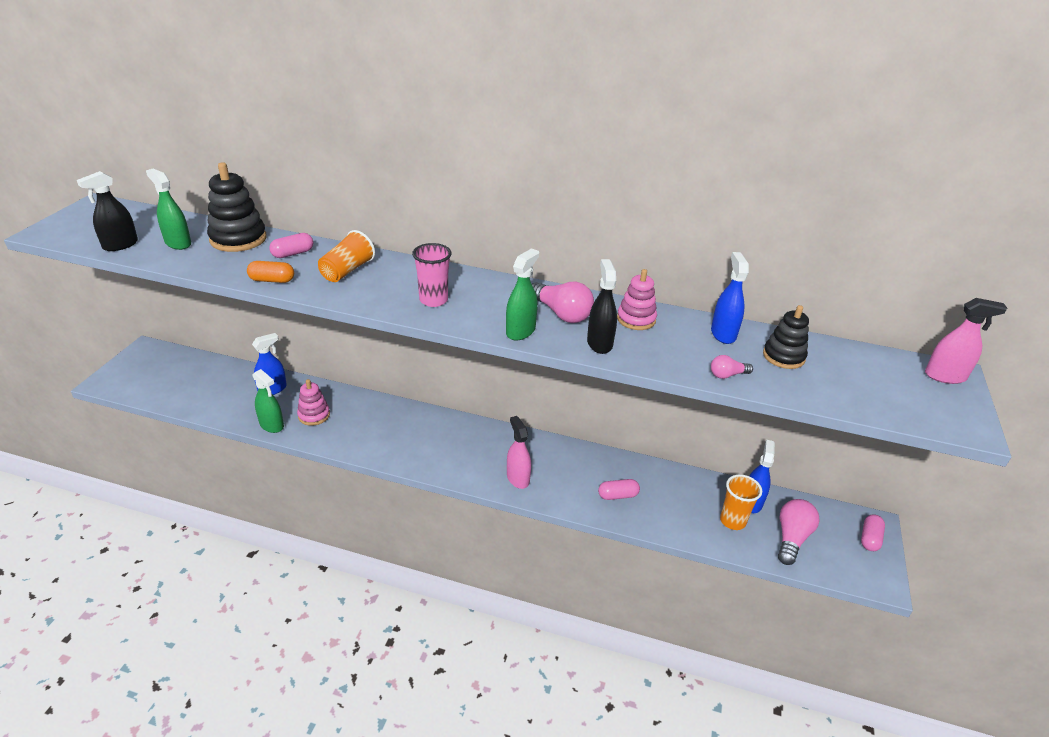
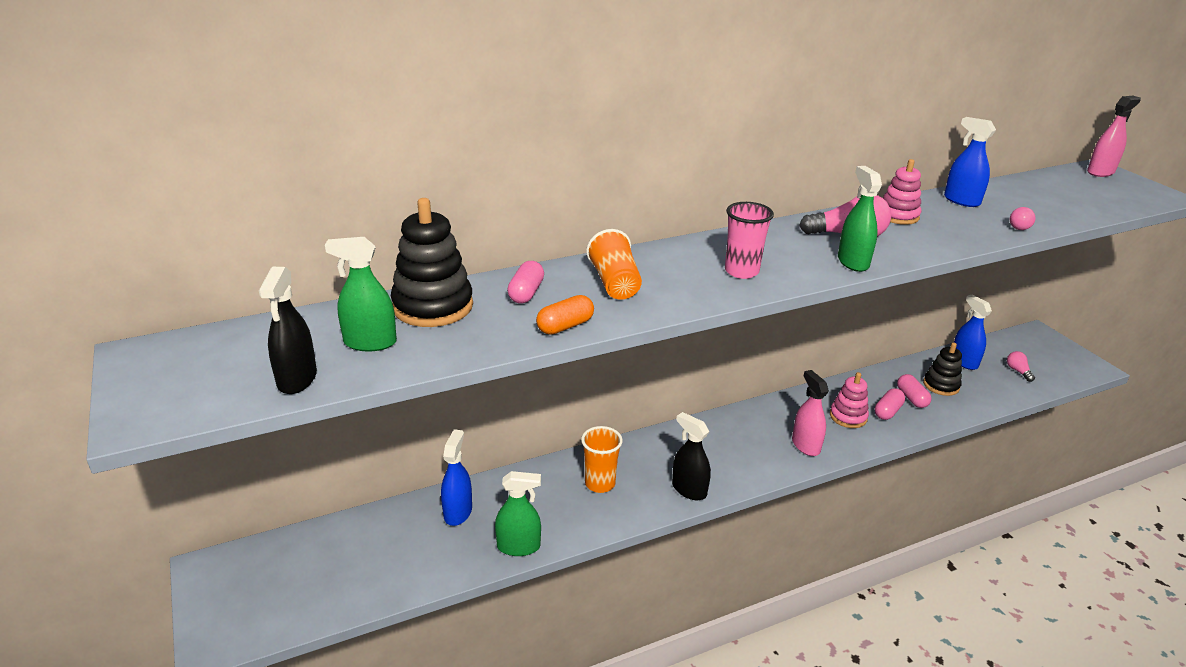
camera: 40 degrees left, 5 degrees down
(314, 415) = (546, 508): pink stacking toy -> pink stacking toy (848, 417)
(518, 478) = (805, 445): pink spray bottle -> pink spray bottle turned 45 degrees clockwise
(599, 343) = (915, 244): black spray bottle -> black spray bottle (689, 489)
(732, 521) = (974, 382): orange cup -> orange cup (600, 483)
(783, 356) = (1018, 199): black stacking toy -> black stacking toy (941, 385)
(791, 538) = (1018, 371): pink light bulb -> pink light bulb, size x0.53
(869, 538) = (1050, 344): pink capsule -> pink capsule (911, 398)

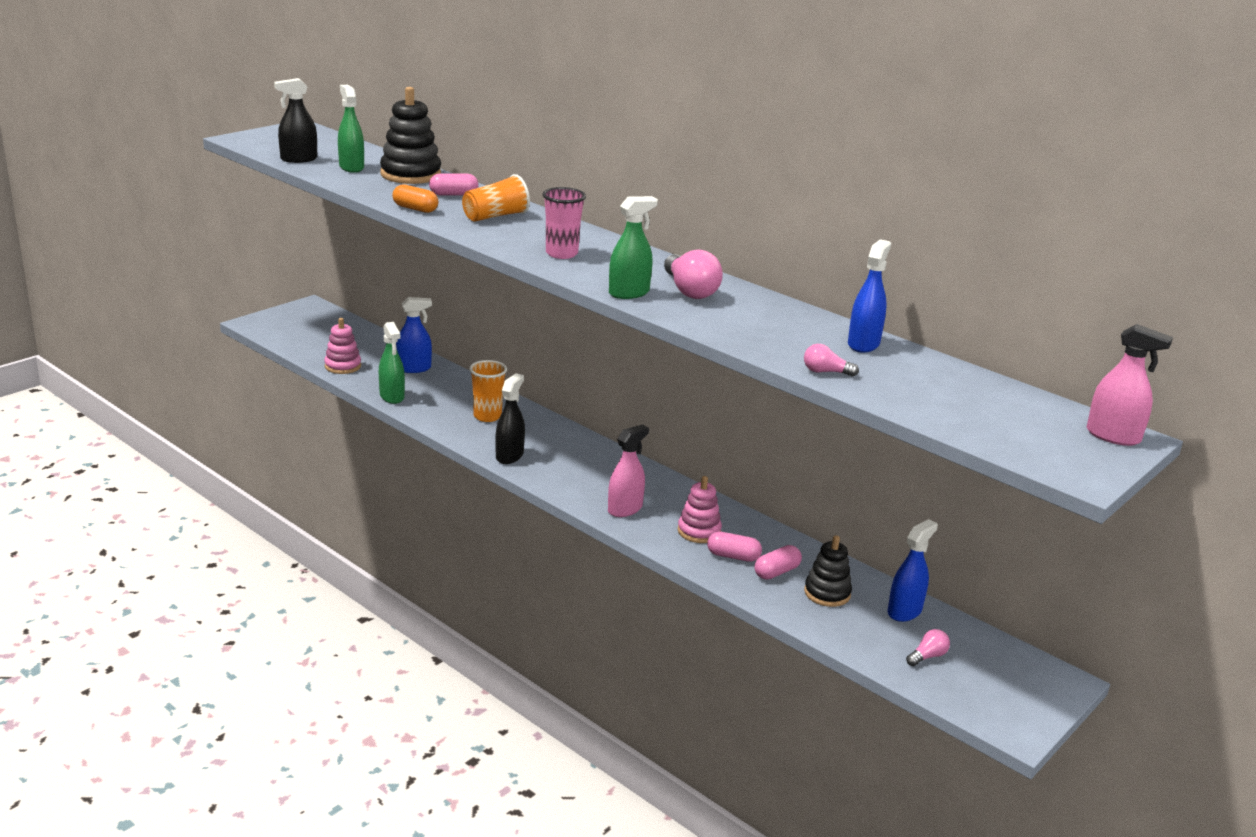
camera: 65 degrees right, 5 degrees down
(898, 216) = (771, 312): pink stacking toy -> pink stacking toy (343, 366)

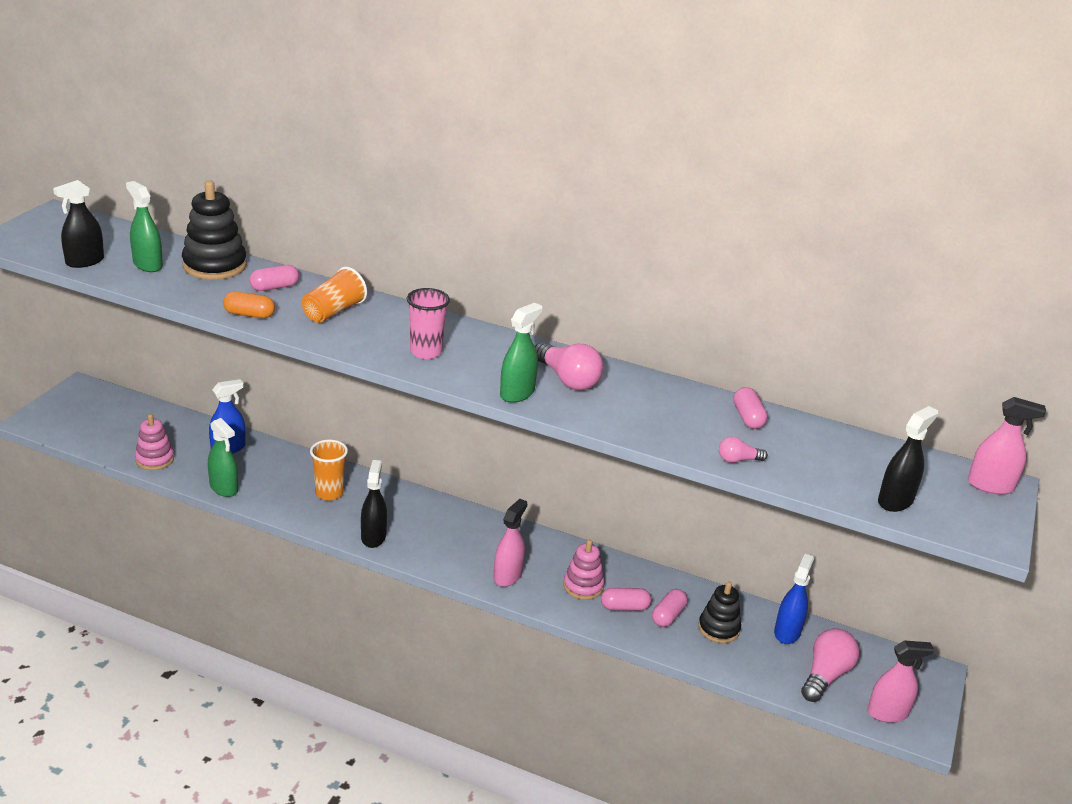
camera: 20 degrees left, 5 degrees up
(863, 344) = (747, 418): blue spray bottle -> pink capsule
(927, 656) = (825, 675): pink light bulb -> pink light bulb, size x1.89
(983, 703) = (887, 713): none -> pink spray bottle
(984, 429) = (895, 501): none -> black spray bottle

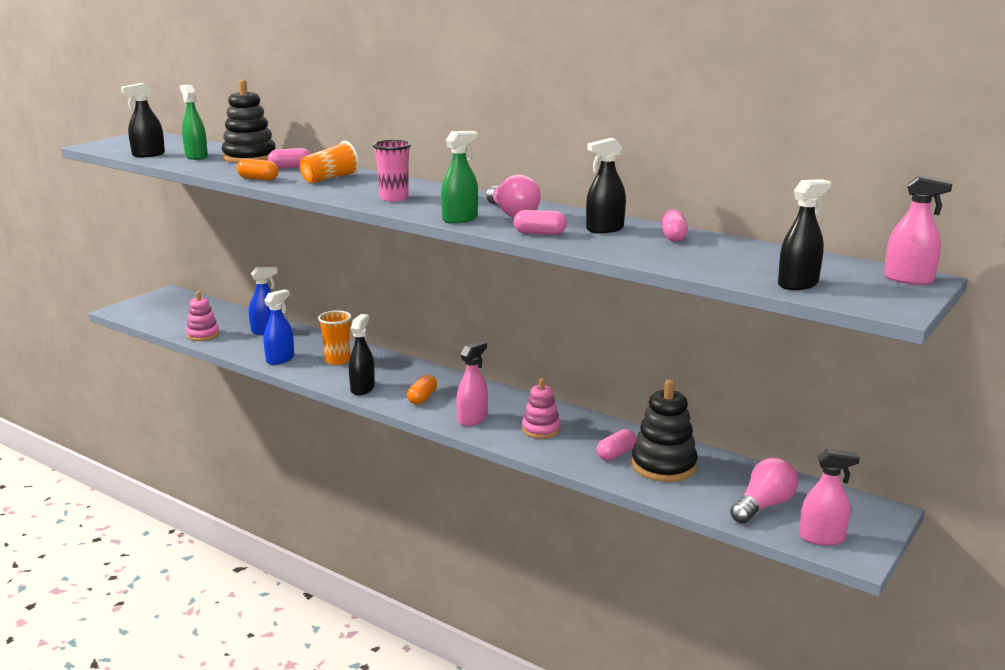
camera: 15 degrees right, 10 degrees down
(224, 488) = (250, 353): green spray bottle -> none
(444, 547) = (422, 398): none -> orange capsule
(624, 607) = (575, 446): pink capsule -> pink capsule (539, 233)
(675, 407) = (604, 229): none -> black spray bottle
(718, 628) = (663, 466): black stacking toy -> black stacking toy, size x1.57
(738, 460) = (647, 257): pink light bulb -> none
(787, 632) = (734, 472): blue spray bottle -> blue spray bottle (280, 359)

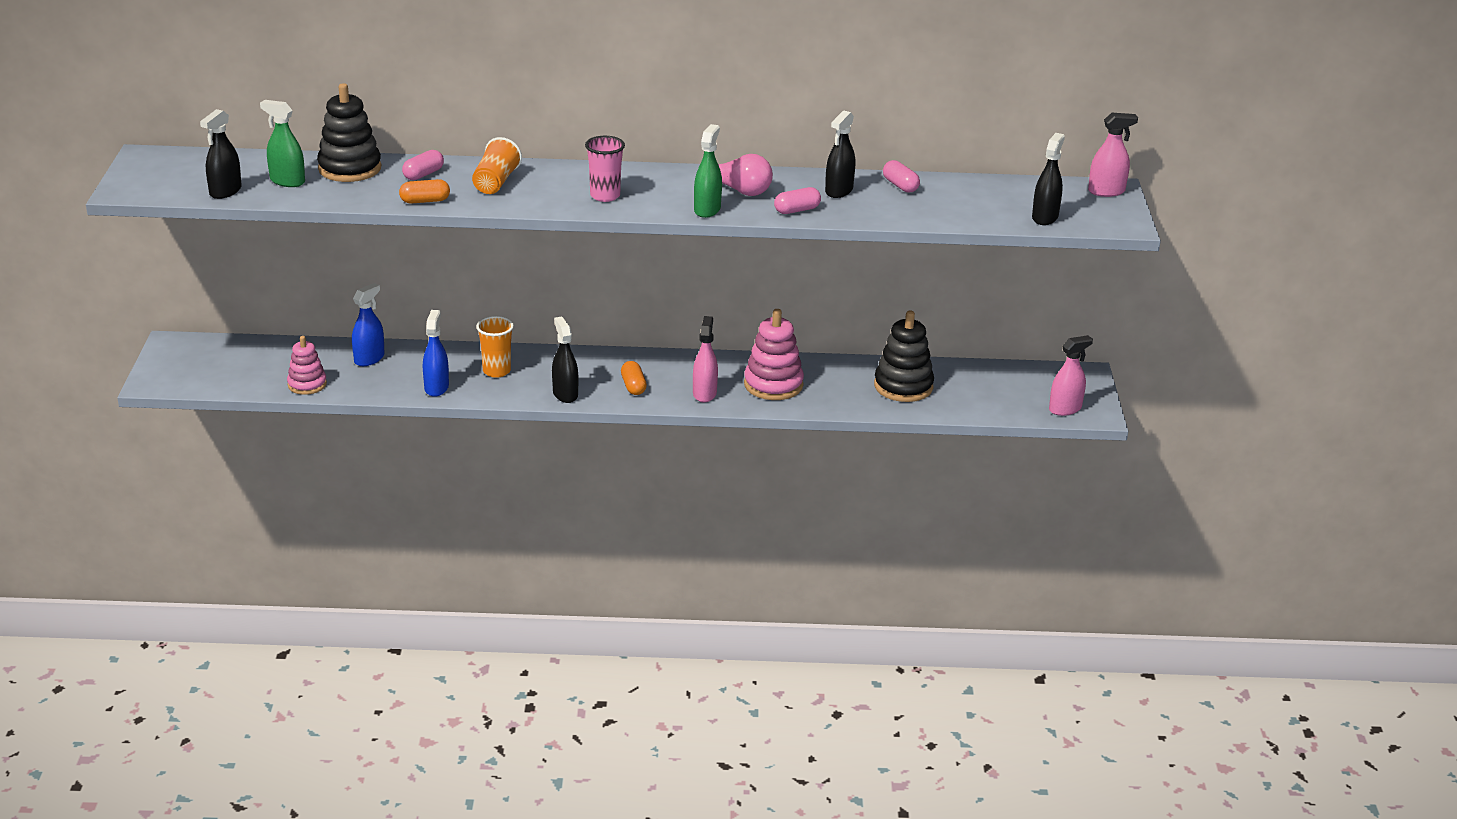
camera: 35 degrees left, 10 degrees up
(541, 429) = (773, 385): pink stacking toy -> pink stacking toy, size x1.57
(616, 454) = (857, 388): pink capsule -> none
(763, 506) = (1005, 396): pink light bulb -> none

